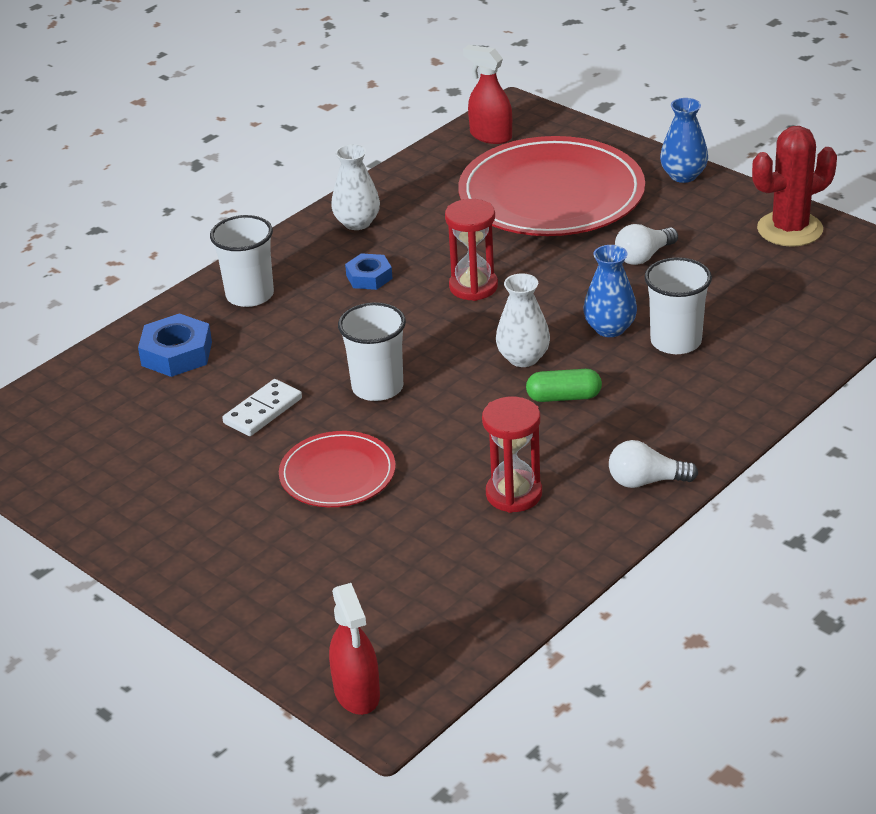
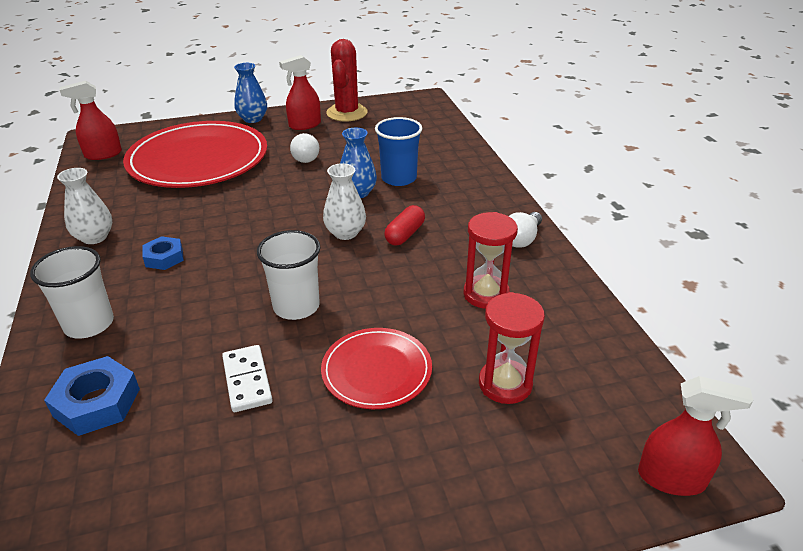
camera: 60 degrees left, 0 degrees up
(473, 287) = (244, 221): red hourglass -> red hourglass (505, 384)
(564, 397) = (405, 234): green capsule -> red capsule
(676, 341) = (399, 178): white cup -> blue cup
(716, 217) = (304, 125): none -> red spray bottle

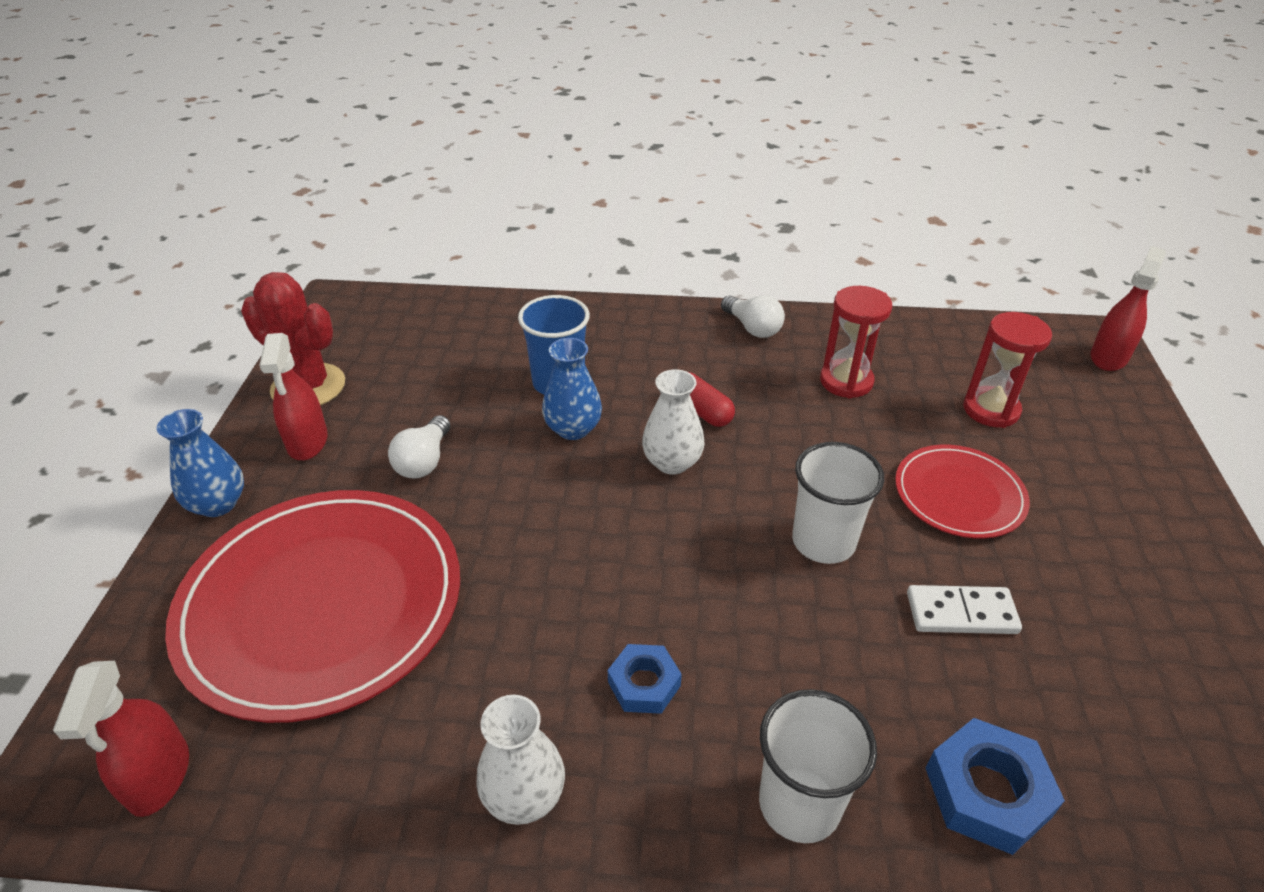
camera: 70 degrees left, 5 degrees up
(306, 157) = (424, 461): white light bulb -> white light bulb turned 90 degrees clockwise

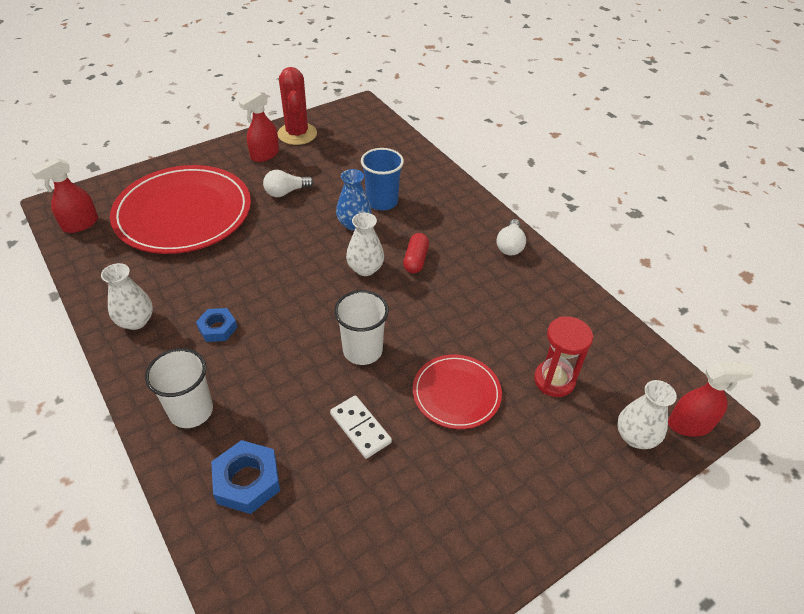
camera: 50 degrees right, 5 degrees up
(218, 504) = (209, 155): blue vase -> none
(846, 381) = (506, 304): red hourglass -> none
(1105, 399) = (635, 437): none -> white vase

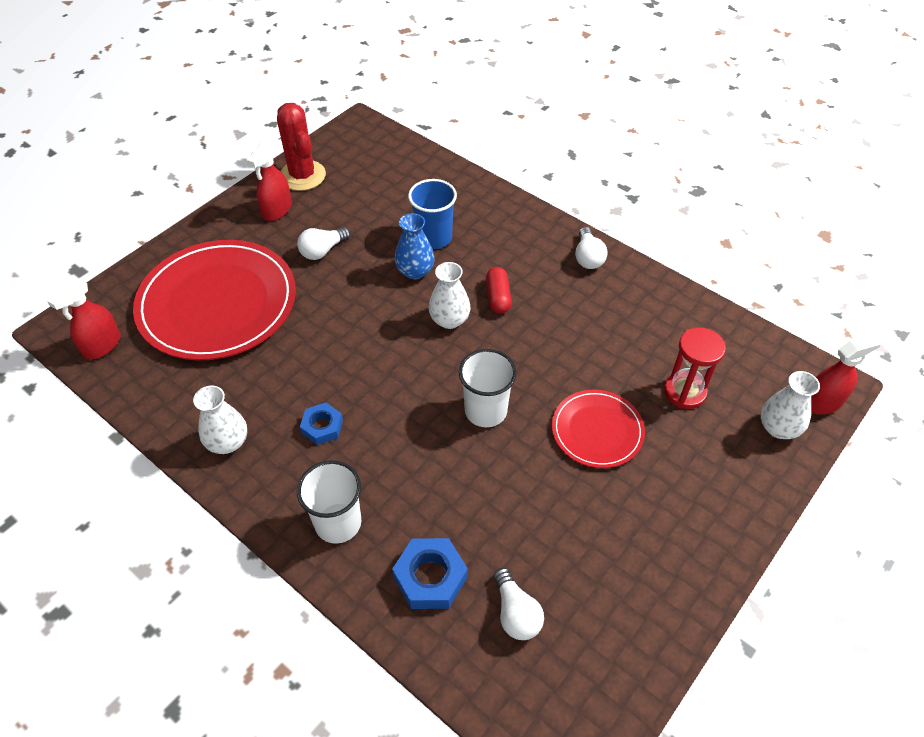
camera: 15 degrees left, 5 degrees up
(309, 537) = (516, 613): none -> white light bulb
(360, 428) = (518, 492): white domino -> none

